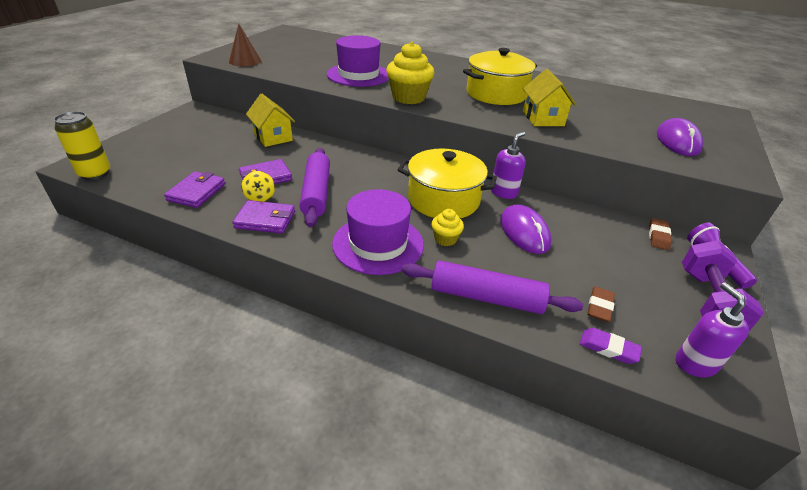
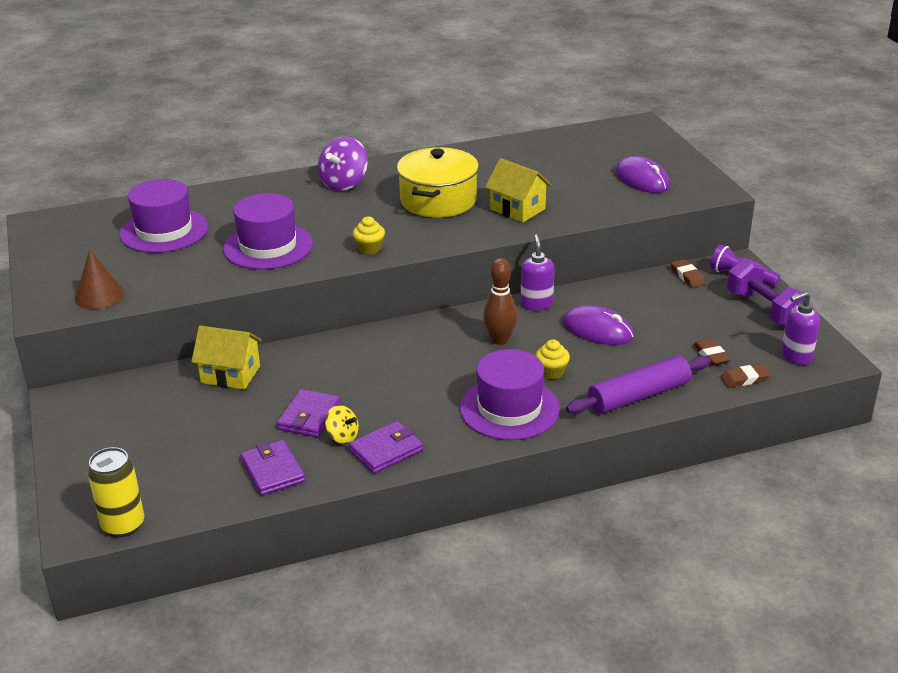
camera: 40 degrees left, 5 degrees down
(317, 193) = (385, 401): purple rolling pin -> none
(327, 51) = (164, 231): none -> purple hat
(408, 98) = (369, 249): yellow cupcake -> yellow cupcake, size x0.53
(443, 199) = (500, 340): yellow pot -> brown bowling pin
(454, 67) = (344, 183): none -> purple spinning top
(608, 348) = (745, 379): purple eraser -> brown eraser
(695, 363) = (796, 356): purple soap dispenser -> purple soap dispenser turned 60 degrees counterclockwise

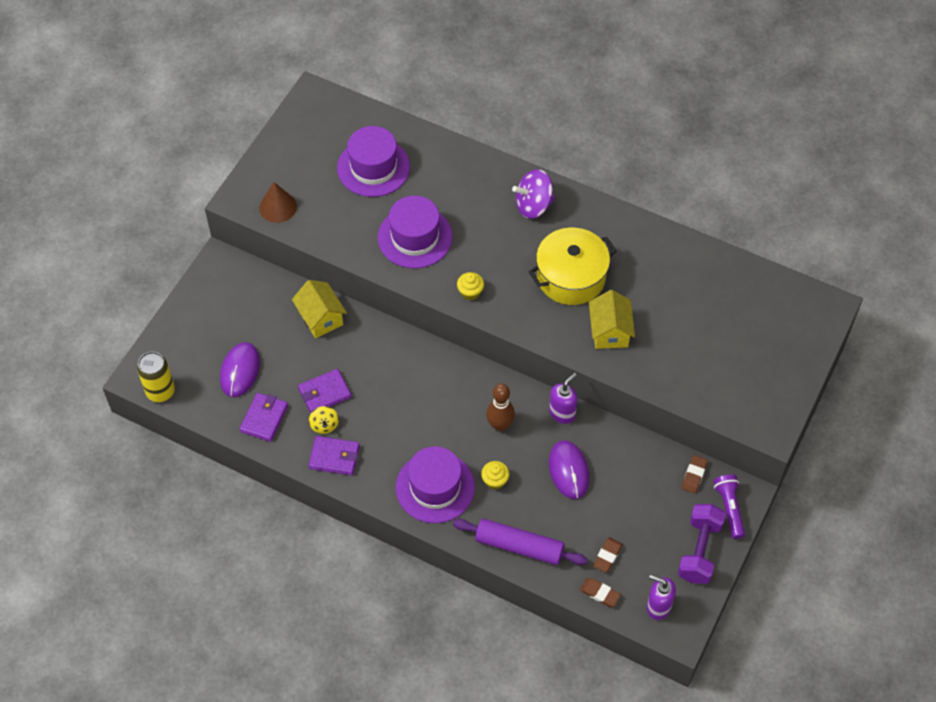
camera: 45 degrees right, 25 degrees up
(642, 179) = (737, 372): purple mouse -> purple mouse (240, 371)

